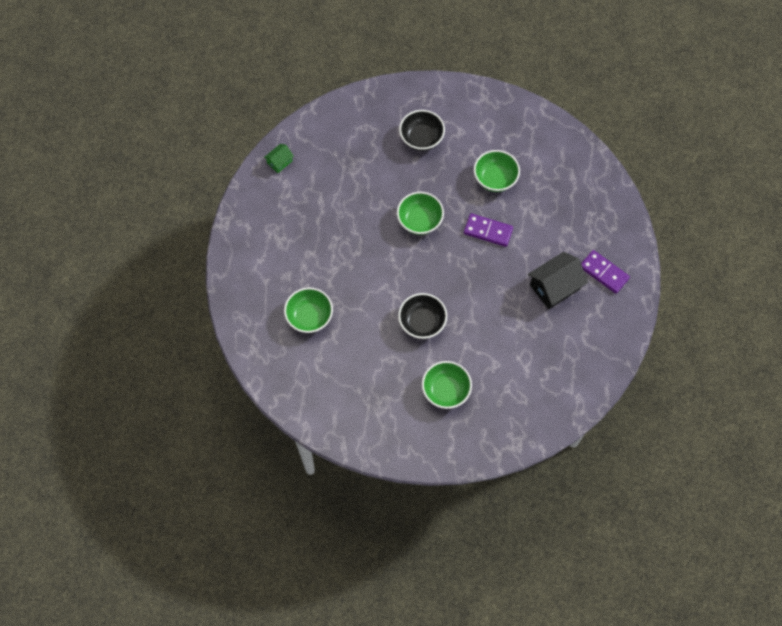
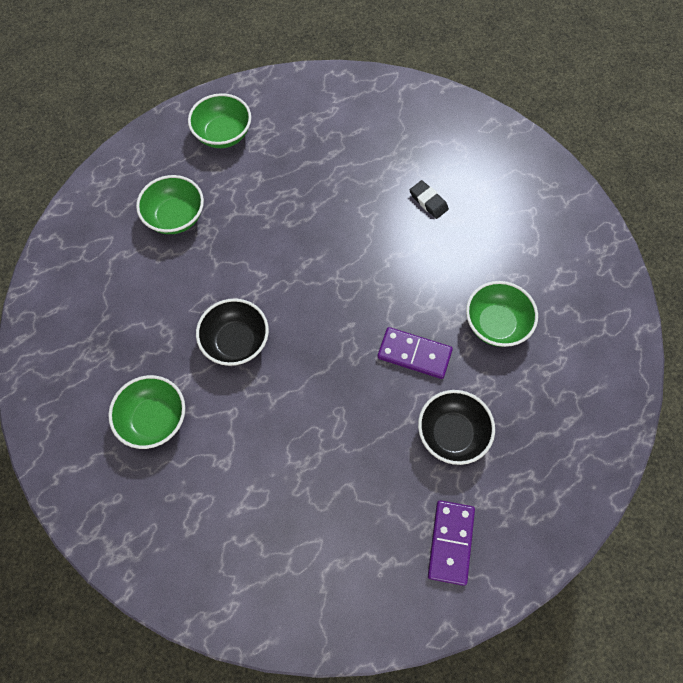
camera: 60 degrees right, 0 degrees up
(279, 162) = (355, 91): green house -> none
(392, 167) = (428, 201): none -> black eraser
(419, 221) = (376, 267): green bowl -> green bowl (223, 134)
(421, 138) = (490, 212): black bowl -> black bowl (452, 434)
(488, 231) = (414, 354): purple domino -> purple domino turned 60 degrees counterclockwise
(555, 287) = (386, 483): black house -> none

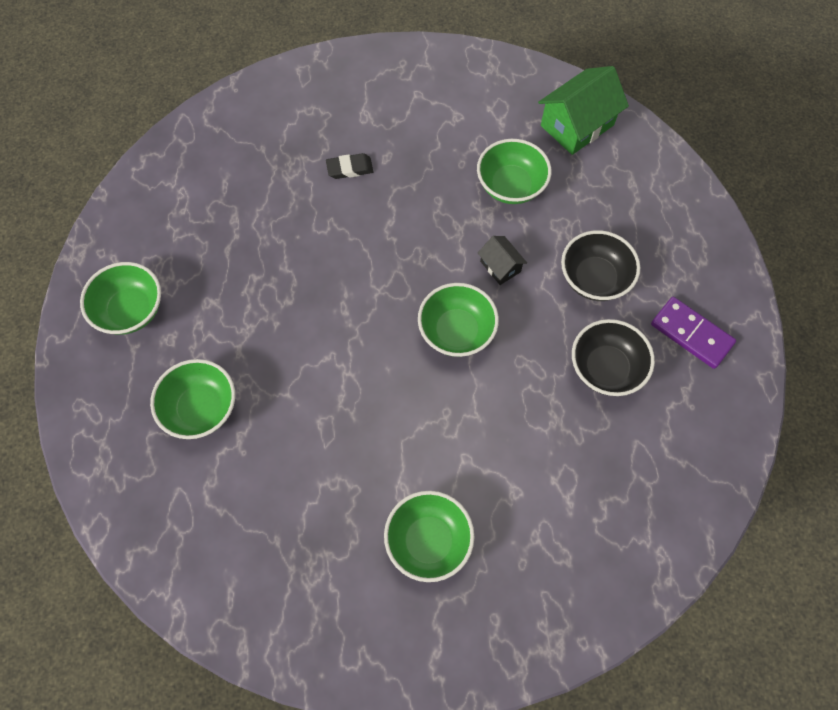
camera: 60 degrees left, 0 degrees up
(236, 342) = (390, 418): black bowl -> black bowl (606, 368)
(336, 351) = (456, 331): none -> green bowl
(414, 354) = (500, 266): purple domino -> black house
(596, 346) = (577, 125): none -> green house

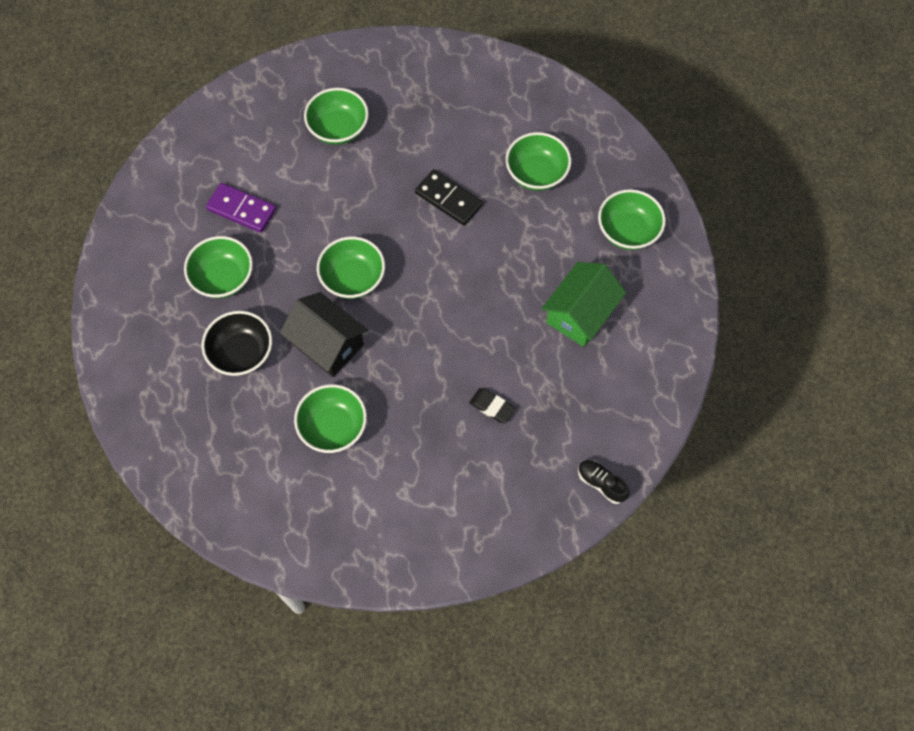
camera: 165 degrees right, 0 degrees up
(275, 85) = (601, 483): none -> black shoe
(318, 401) = (448, 199): none -> black domino
(350, 168) = (492, 407): black eraser -> black eraser turned 60 degrees clockwise
(500, 266) = (327, 344): black house -> black house, size x1.91
(577, 125) = (278, 514): green house -> green house (580, 314)
(606, 368) = (223, 278): black bowl -> green bowl
(691, 334) = (152, 324): purple domino -> purple domino (241, 209)

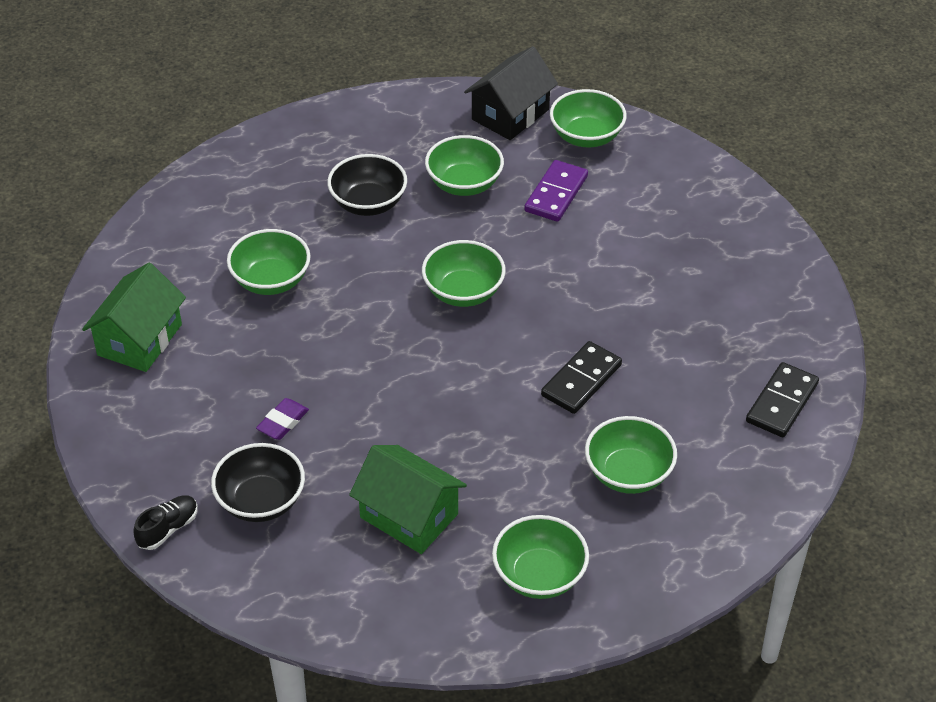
camera: 90 degrees right, 20 degrees down
(327, 344) = (376, 272): black house -> black house (510, 114)
(338, 129) = (680, 273): green bowl -> green bowl (586, 136)
(400, 530) = (140, 340): none -> green house
(470, 77) = (782, 403): none -> black domino
(492, 407) = (283, 422): black eraser -> purple eraser
(571, 417) = (261, 501): none -> black bowl

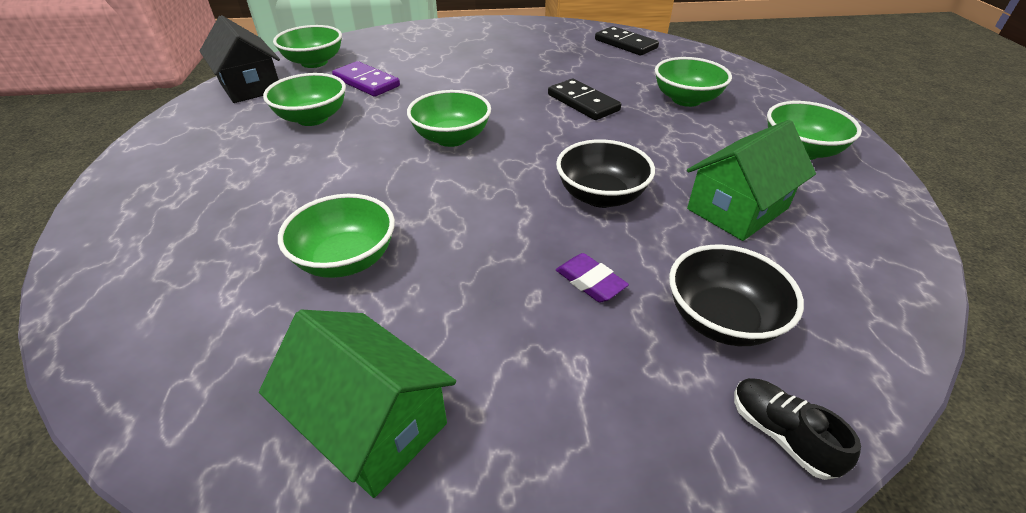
camera: 75 degrees left, 5 degrees down
(368, 203) = (284, 172): black bowl -> black bowl (601, 196)

